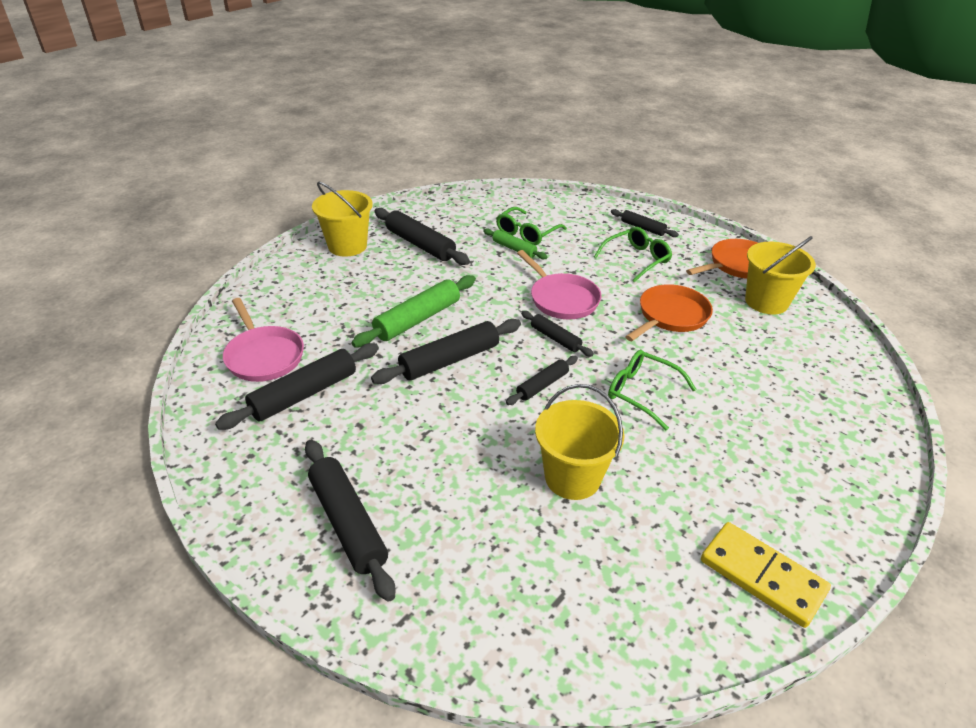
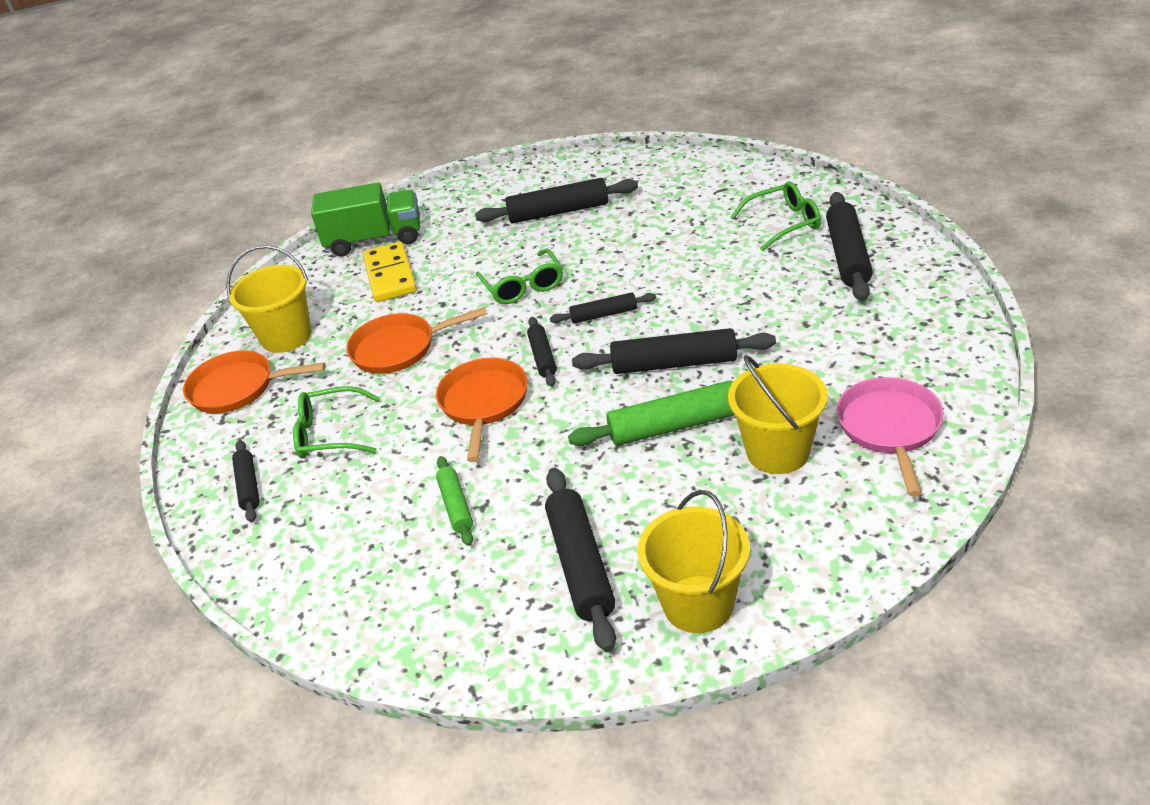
camera: 140 degrees left, 0 degrees up
(304, 394) = (852, 368): black rolling pin -> black rolling pin (558, 212)
(526, 233) = (407, 532): green glasses -> green glasses (784, 223)
(561, 299) = (483, 403): pink pan -> orange pan
(572, 477) = (648, 244): yellow bucket -> yellow bucket (778, 452)
(762, 576) = (584, 174): yellow domino -> yellow domino (390, 275)
(848, 402) = (374, 240): none -> green truck

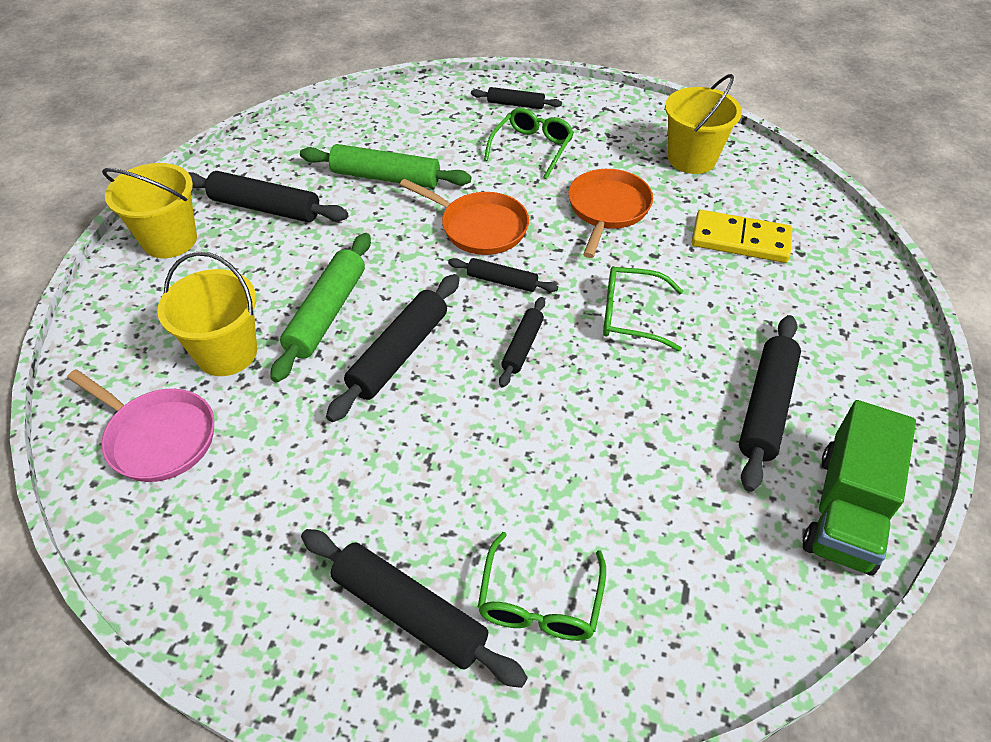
camera: 115 degrees right, 10 degrees up
(238, 388) = (640, 122): orange pan -> none
(374, 240) = (826, 251): green truck -> green truck (846, 510)
(456, 506) = (385, 178): green rolling pin -> green rolling pin, size x1.74

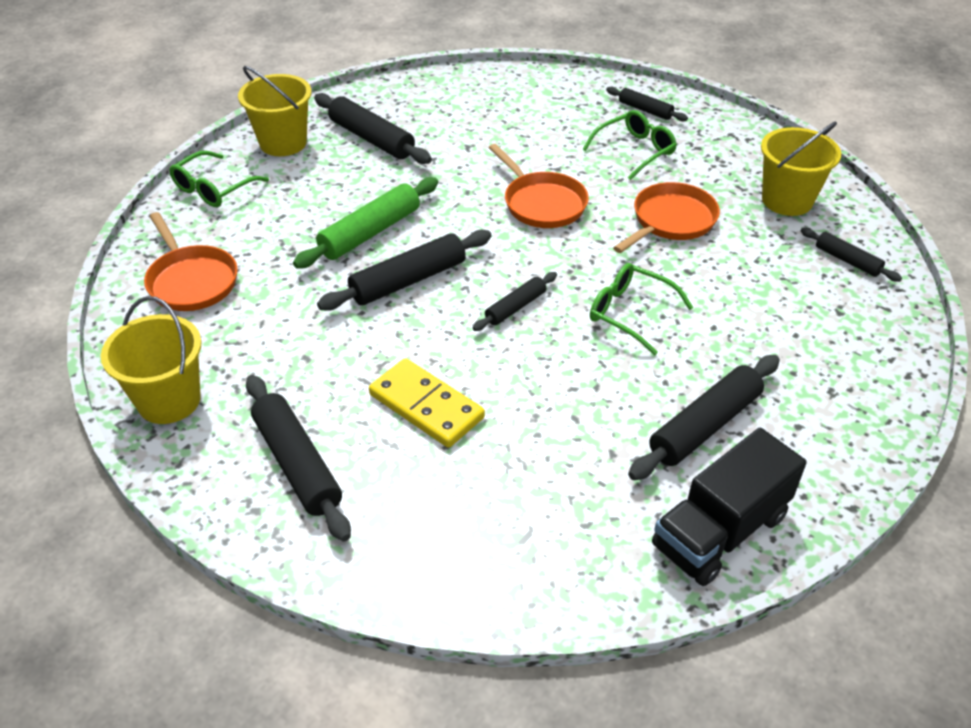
camera: 25 degrees right, 5 degrees down
(157, 437) = (191, 280): pink pan -> orange pan
(227, 353) = (276, 238): yellow bucket -> yellow bucket (169, 400)
(385, 178) = (486, 141): green rolling pin -> none
(502, 281) = (533, 251): black rolling pin -> black rolling pin (847, 260)
(540, 602) = (401, 496): green glasses -> green glasses (213, 189)
(740, 240) = (784, 283): yellow domino -> yellow domino (426, 406)
(846, 510) = (720, 531): green truck -> black truck

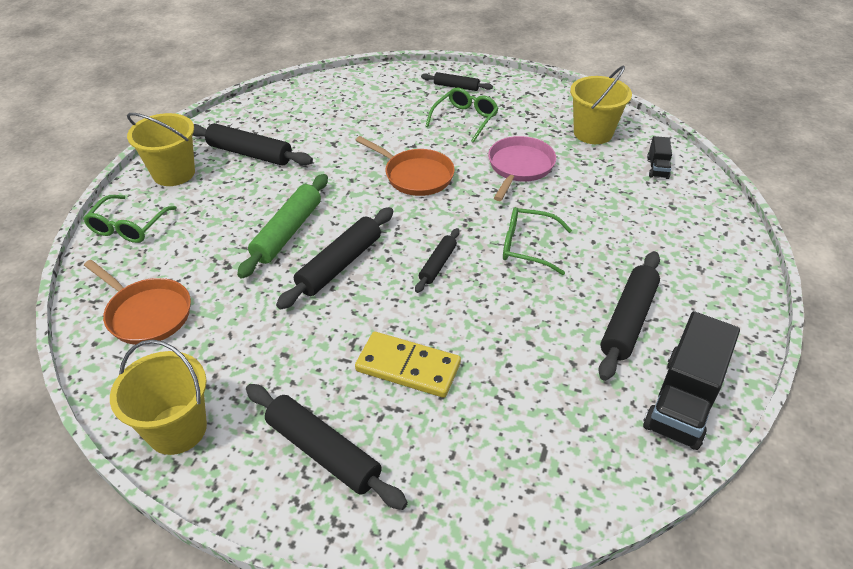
camera: 20 degrees left, 0 degrees up
(670, 221) = (519, 167): orange pan -> pink pan
(847, 260) = (657, 168): black rolling pin -> black truck

